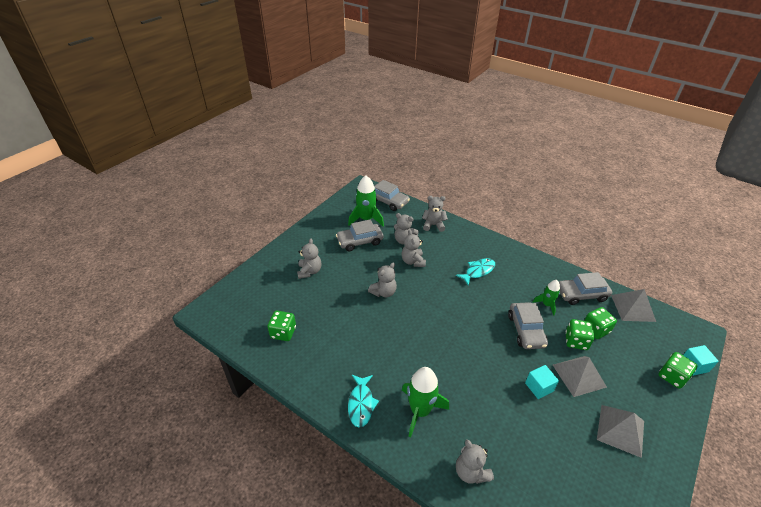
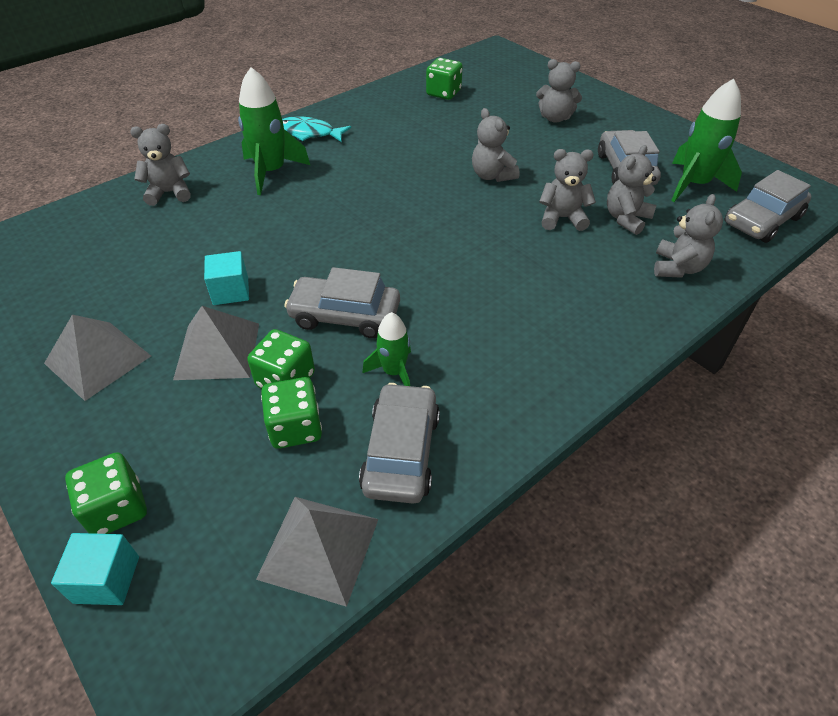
camera: 105 degrees right, 5 degrees up
(478, 271) = (518, 296): turquoise fish -> none

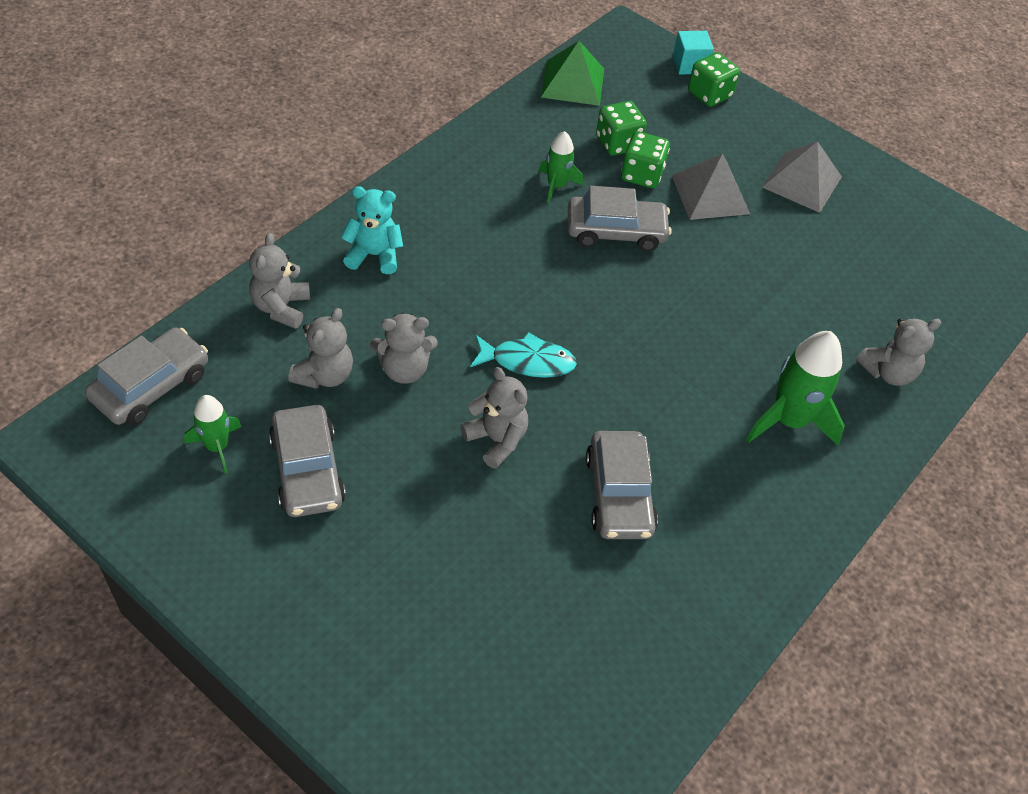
camera: 165 degrees right, 5 degrees up
(231, 291) = (734, 249): turquoise cube -> none
(309, 133) = (781, 511): turquoise fish -> turquoise fish (527, 361)
(319, 548) = (572, 82): grey pyramid -> green pyramid
(401, 452) = (535, 133): grey car -> grey car (619, 494)
(443, 93) = (604, 657): green dice -> none
(555, 118) = (403, 595): grey teddy bear -> none
(599, 307) = (374, 255): none -> turquoise teddy bear
(694, 184) = (217, 447): green rocket -> green rocket, size x0.58

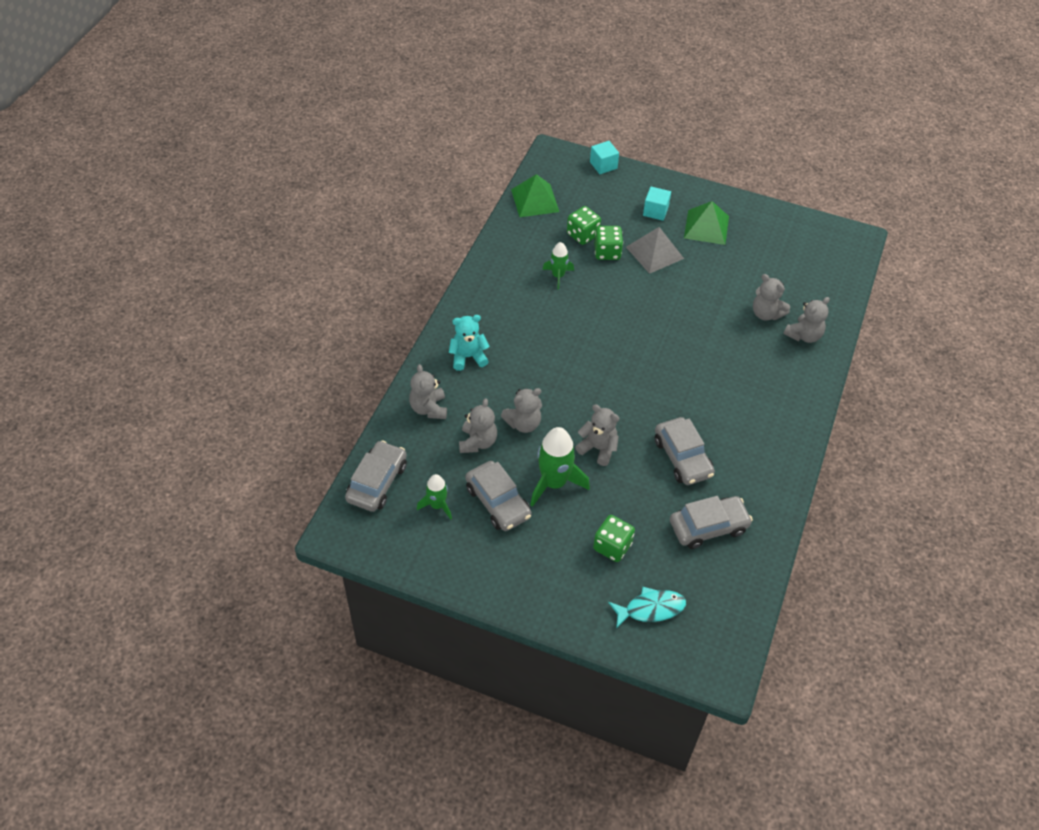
camera: 15 degrees left, 0 degrees up
(527, 361) = (594, 395): turquoise fish -> turquoise fish (651, 609)
(615, 231) = (608, 295): grey car -> grey car (708, 527)
(709, 94) = (625, 183): green dice -> green dice (612, 546)
(736, 141) = (655, 211): none -> turquoise cube
(789, 420) = (759, 383): green rocket -> green rocket (554, 483)
(802, 182) = (706, 227): grey pyramid -> green pyramid
(841, 324) = (766, 313): none -> grey teddy bear

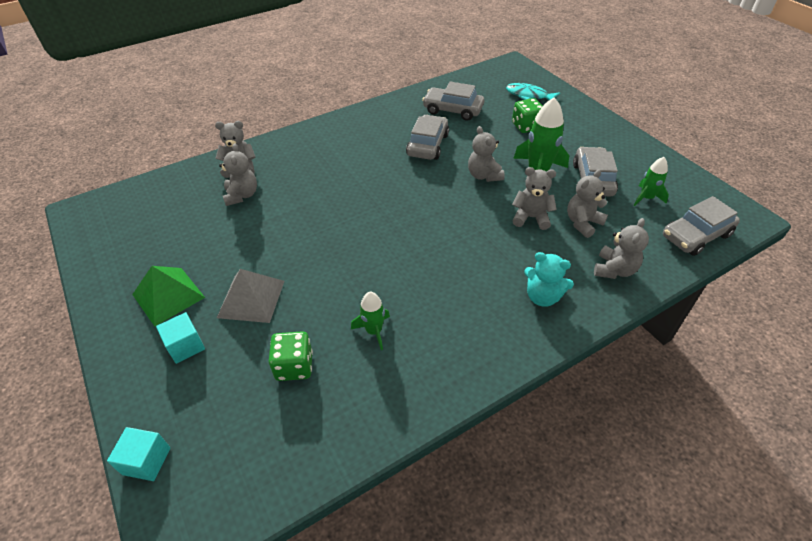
camera: 140 degrees left, 5 degrees down
(535, 200) = (292, 460): green pyramid -> none
(607, 252) = (294, 328): green dice -> none

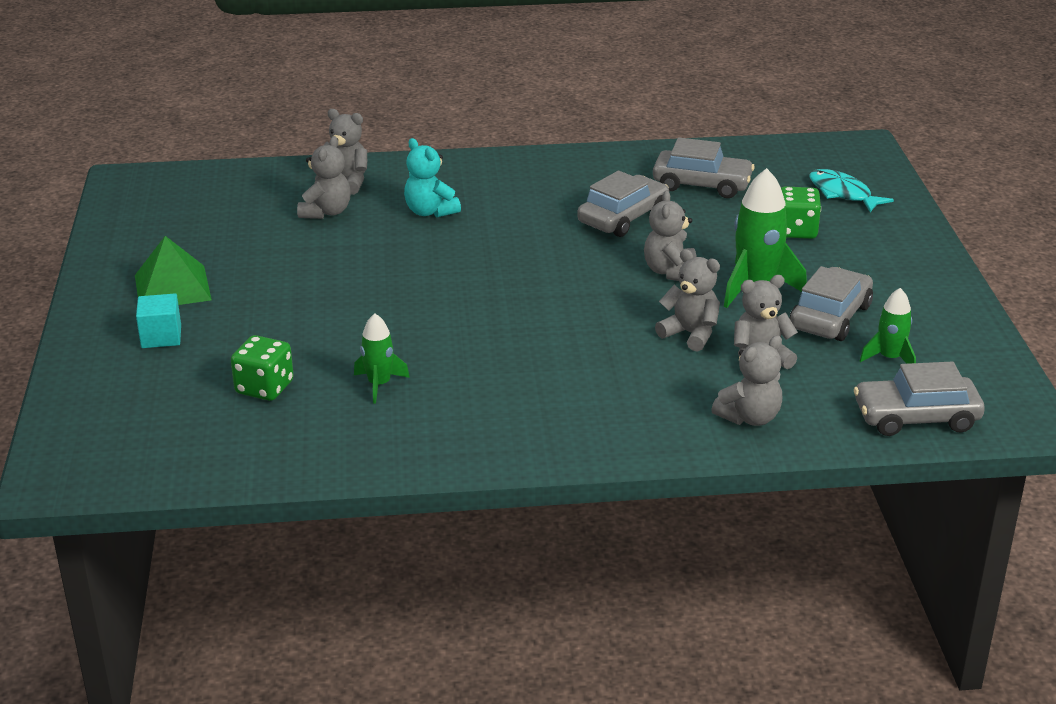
camera: 25 degrees right, 15 degrees down
(146, 461) = (63, 414): turquoise cube -> none
(251, 298) = (262, 316): grey pyramid -> none
(453, 110) = (702, 184): grey car -> grey car turned 150 degrees clockwise
(542, 297) = (621, 415): turquoise teddy bear -> turquoise teddy bear (430, 212)

